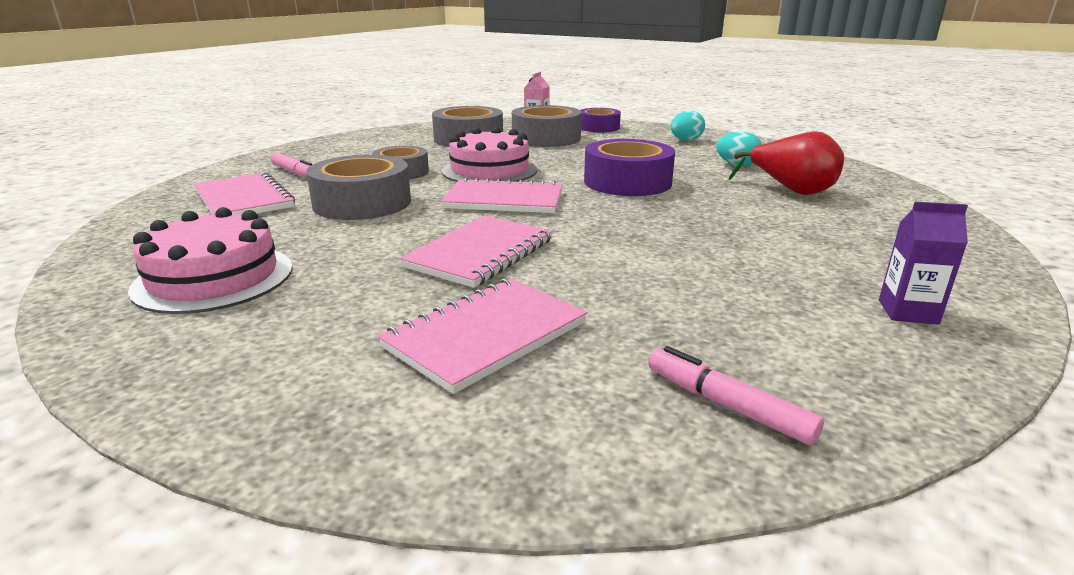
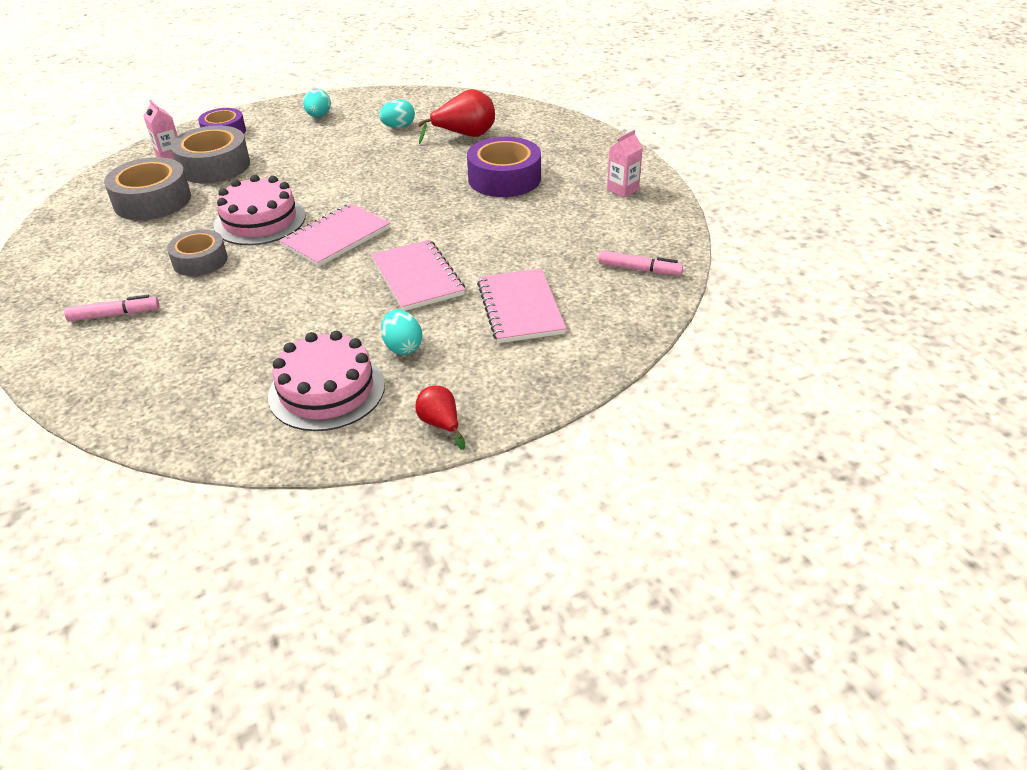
camera: 55 degrees left, 15 degrees up
(156, 369) = (440, 424): none -> red pear
(244, 199) = (156, 355): pink notebook -> none
(327, 289) = (403, 347): none -> turquoise egg
(362, 203) = (254, 298): grey tape -> none
(627, 182) = (370, 179): purple tape -> purple tape (504, 179)
(728, 406) = (639, 269): pink marker -> pink marker turned 150 degrees counterclockwise
(908, 312) = (622, 189): purple carton -> pink carton

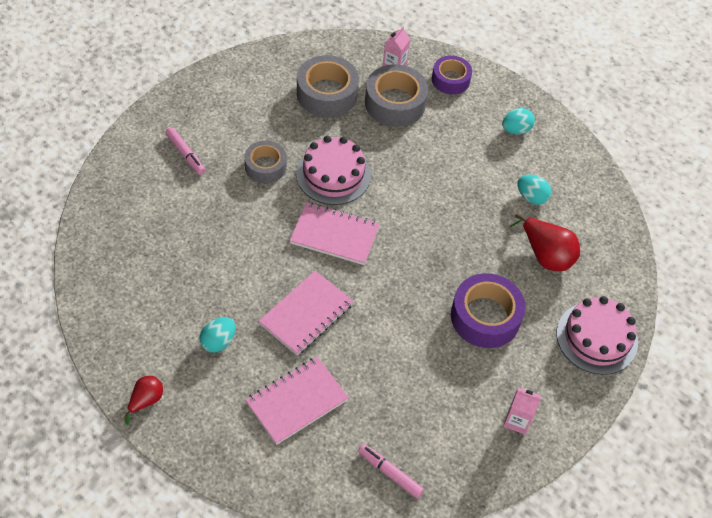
camera: 60 degrees right, 15 degrees up
(326, 390) = (155, 317): pink cake -> pink cake (596, 338)
(639, 269) = (390, 473): pink marker -> pink marker turned 135 degrees clockwise

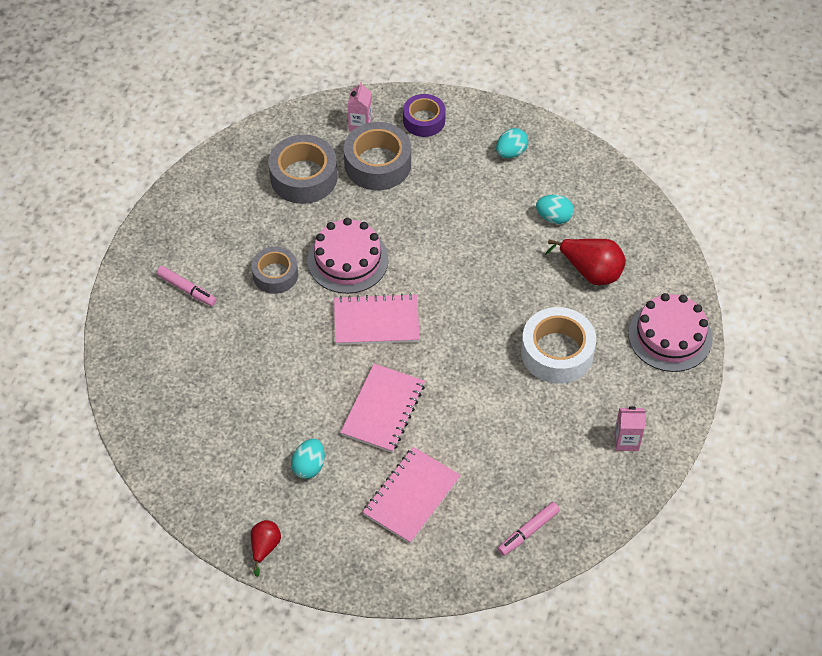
camera: 15 degrees left, 0 degrees up
(390, 473) = (528, 531): pink marker -> pink marker turned 60 degrees counterclockwise
(485, 317) = (557, 352): purple tape -> white tape

